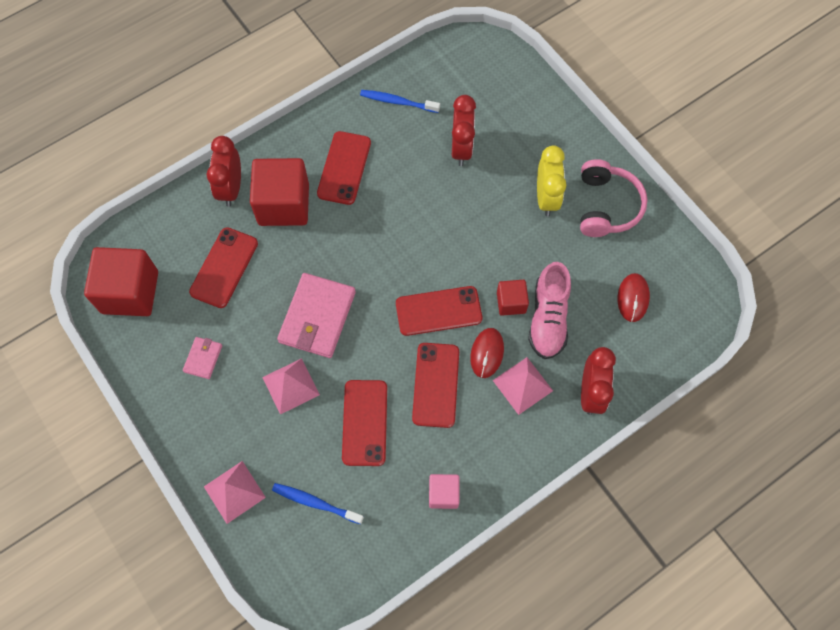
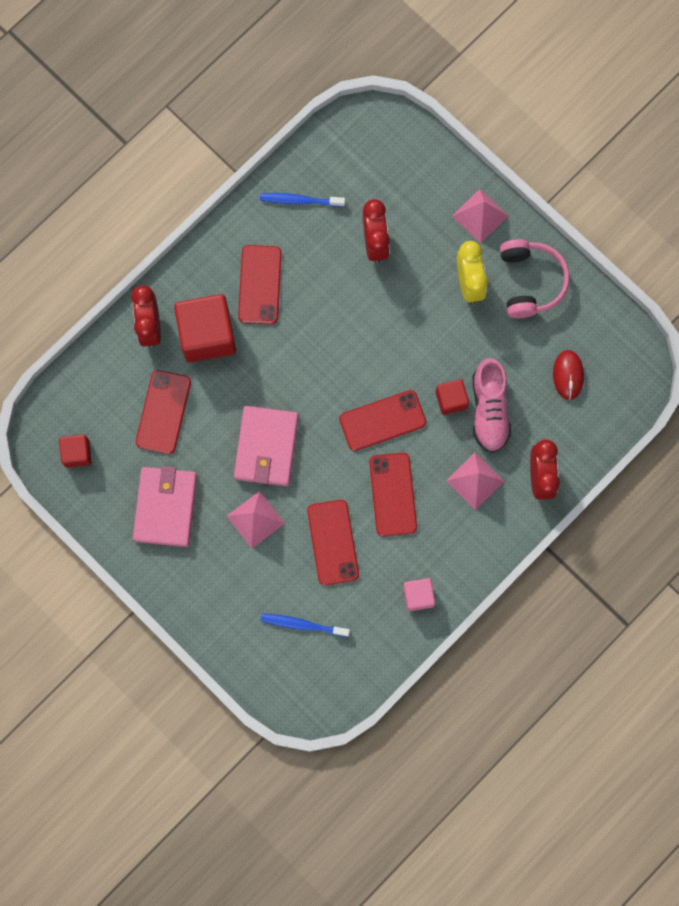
camera: 10 degrees left, 10 degrees up
(130, 292) = (77, 453): red cube -> red cube, size x0.52
(203, 358) = (165, 507): pink wallet -> pink wallet, size x2.04
(234, 492) = (225, 628): pink pyramid -> pink pyramid (480, 216)
(487, 353) = (436, 455): red mouse -> none

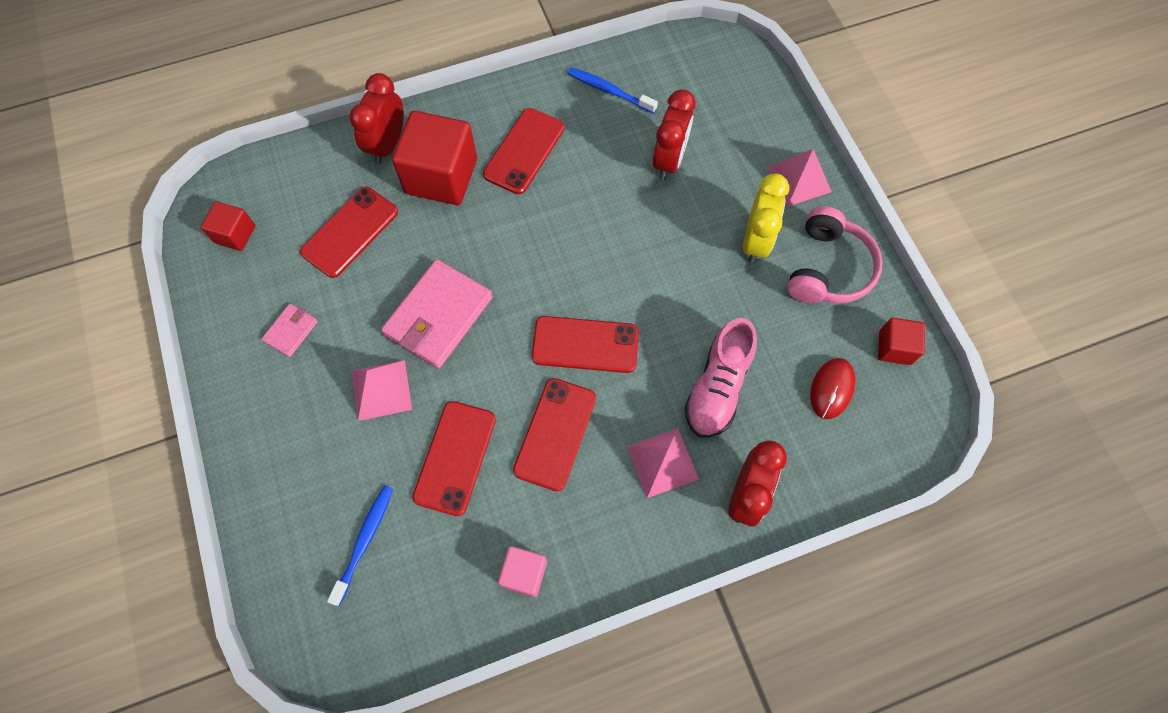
camera: 25 degrees right, 10 degrees down
(165, 507) = (291, 331): pink wallet -> pink wallet, size x0.49
(302, 625) = (364, 541): blue toothbrush -> blue toothbrush turned 75 degrees clockwise
(451, 400) = (677, 356): red cube -> red cube (894, 348)

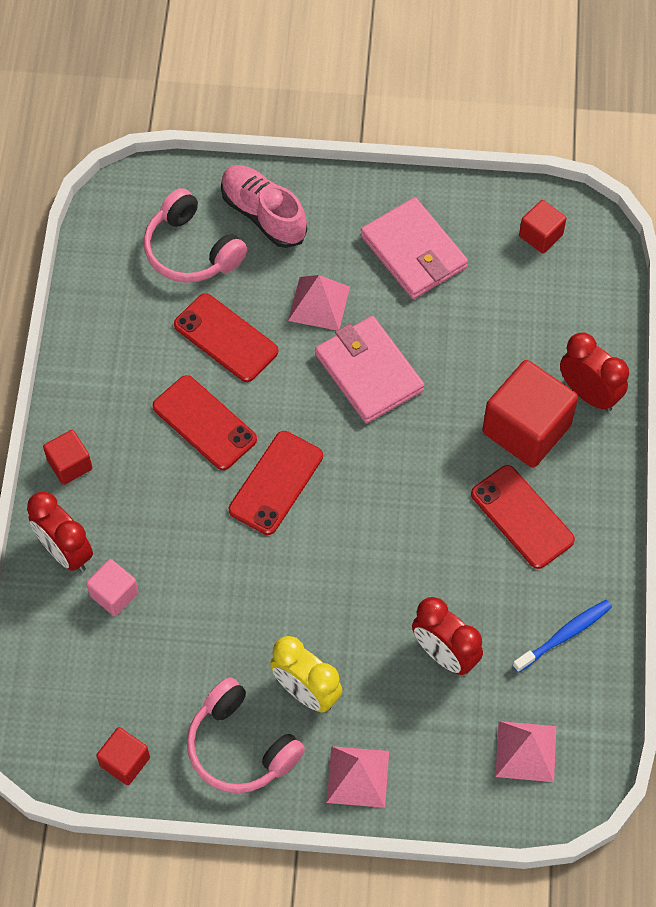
camera: 115 degrees right, 5 degrees down
(291, 331) = (413, 252): pink wallet -> pink wallet, size x2.04
(350, 232) = (497, 329): red phone -> none
(364, 541) = (191, 250): blue toothbrush -> pink headphones
(524, 573) = (100, 353): pink cube -> pink cube (114, 594)
(659, 538) = (70, 464): none -> red cube
(662, 462) = (131, 497): pink pyramid -> pink pyramid (526, 751)
(717, 387) = (173, 577): pink shoe -> pink shoe (263, 214)
(831, 389) = (117, 678): red mouse -> none

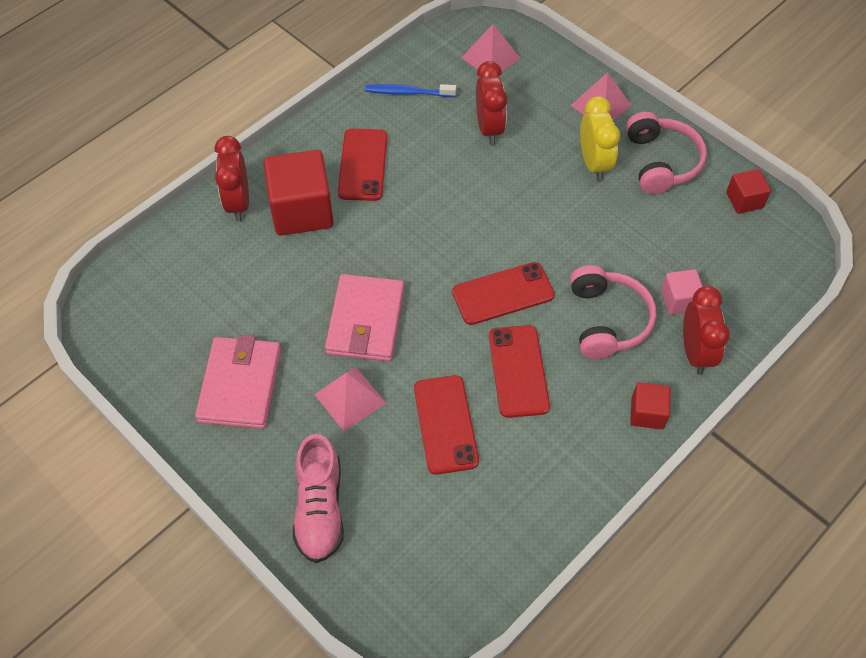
camera: 140 degrees left, 5 degrees down
(191, 250) = (407, 522): pink headphones -> pink headphones (607, 320)
(540, 235) = (139, 327): red cube -> none

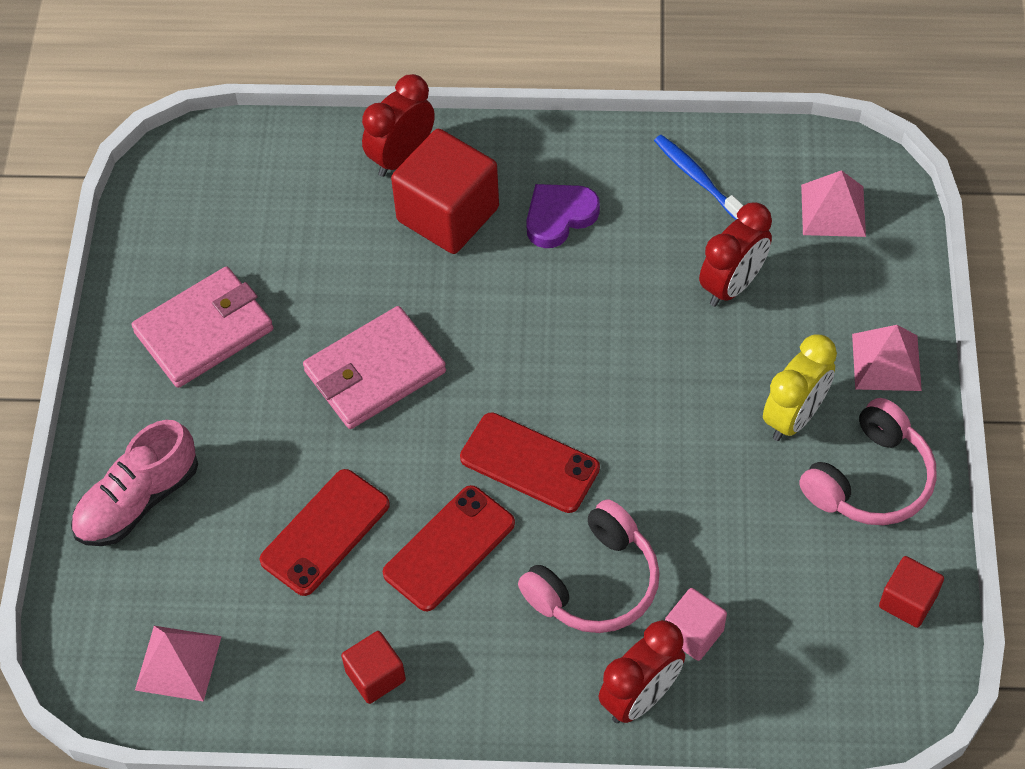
camera: 50 degrees right, 0 degrees up
(350, 398) = (276, 430): pink pyramid -> pink pyramid (178, 663)
(363, 165) = (559, 217): red phone -> purple heart
(647, 413) = (515, 705): red cube -> red cube (375, 676)

